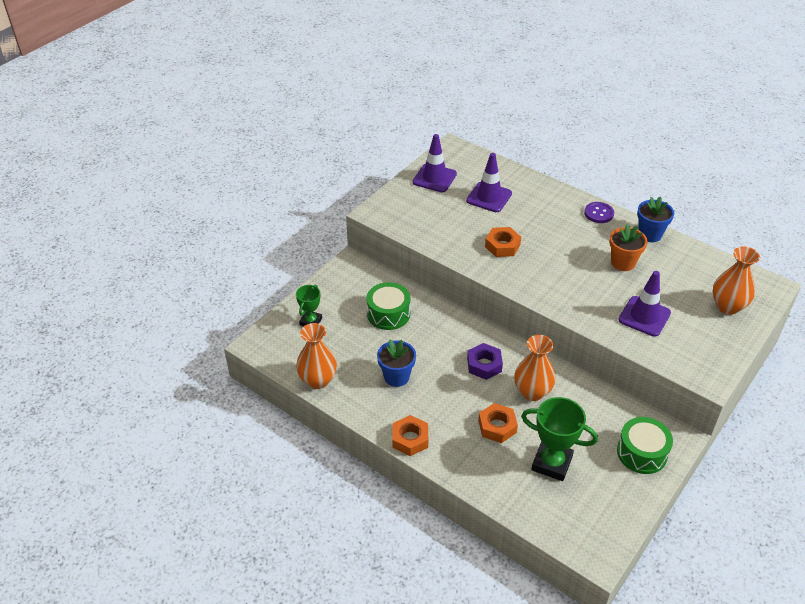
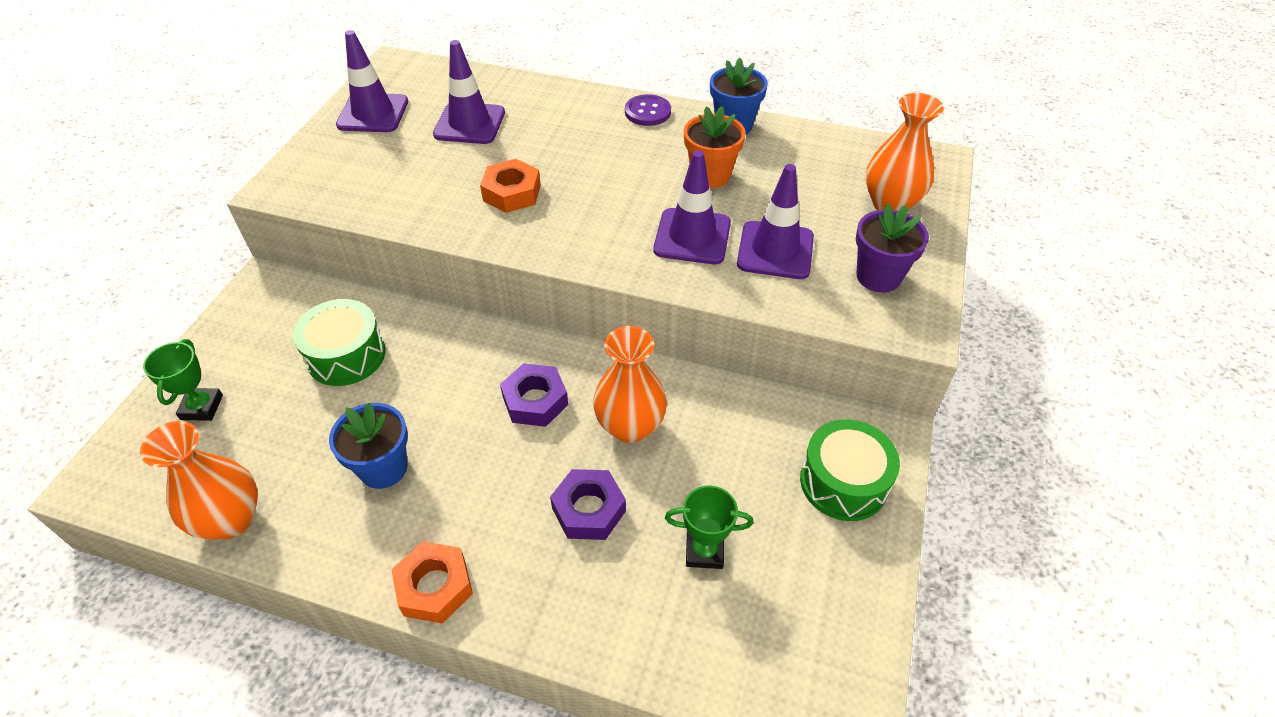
camera: 20 degrees left, 5 degrees up
(497, 426) = (589, 510): orange nut -> purple nut
(551, 463) = (704, 551): green trophy -> green trophy, size x0.60
(598, 296) = (692, 237): none -> purple traffic cone
(699, 346) = (878, 276): none -> purple flower pot

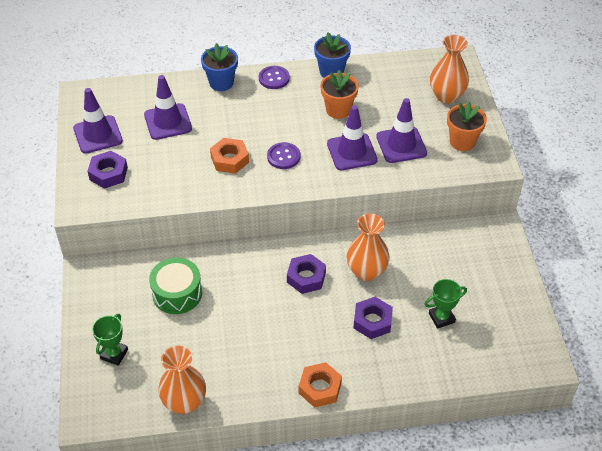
camera: 25 degrees left, 0 degrees up
(202, 407) = (114, 354): green trophy -> green trophy turned 45 degrees clockwise
(346, 161) = (108, 173): none -> purple nut
(383, 468) = (248, 344): blue flower pot -> blue flower pot (221, 83)
(588, 212) = (283, 157): none -> purple button
(843, 482) = (489, 258): green drum -> none
(878, 276) = (462, 142): purple flower pot -> orange flower pot

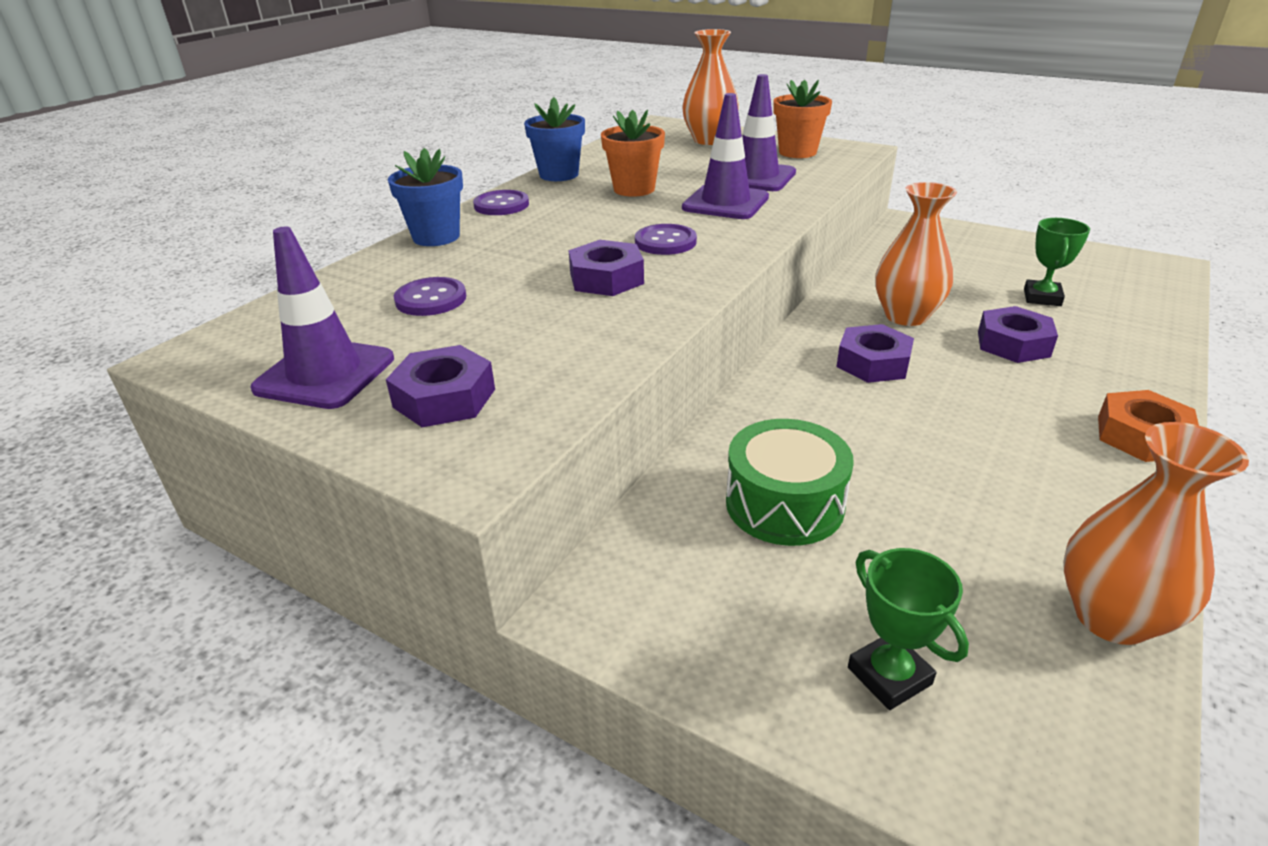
camera: 50 degrees left, 15 degrees down
(168, 122) = (431, 299): purple traffic cone -> purple button
(230, 159) = (606, 278): orange nut -> purple nut

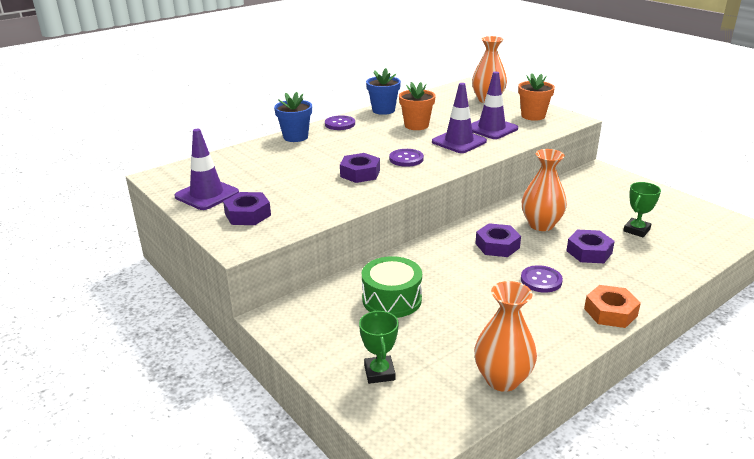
camera: 20 degrees right, 5 degrees down
(431, 299) = (272, 169): purple button -> purple button (541, 280)

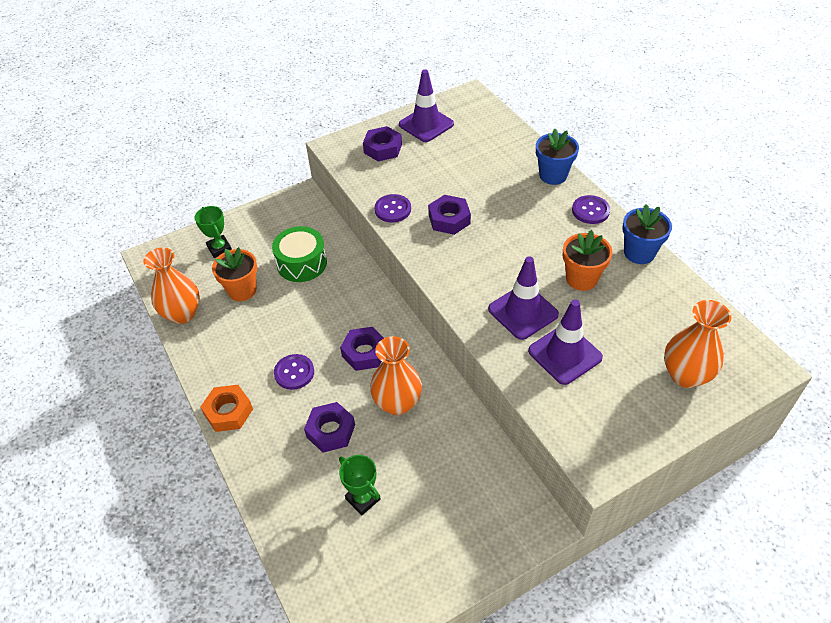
camera: 100 degrees right, 20 degrees up
(379, 373) = (219, 248): green trophy -> green trophy turned 60 degrees clockwise
(406, 159) = (479, 258): purple button -> purple button (393, 209)
(533, 116) = (613, 416): orange flower pot -> orange flower pot (242, 290)

